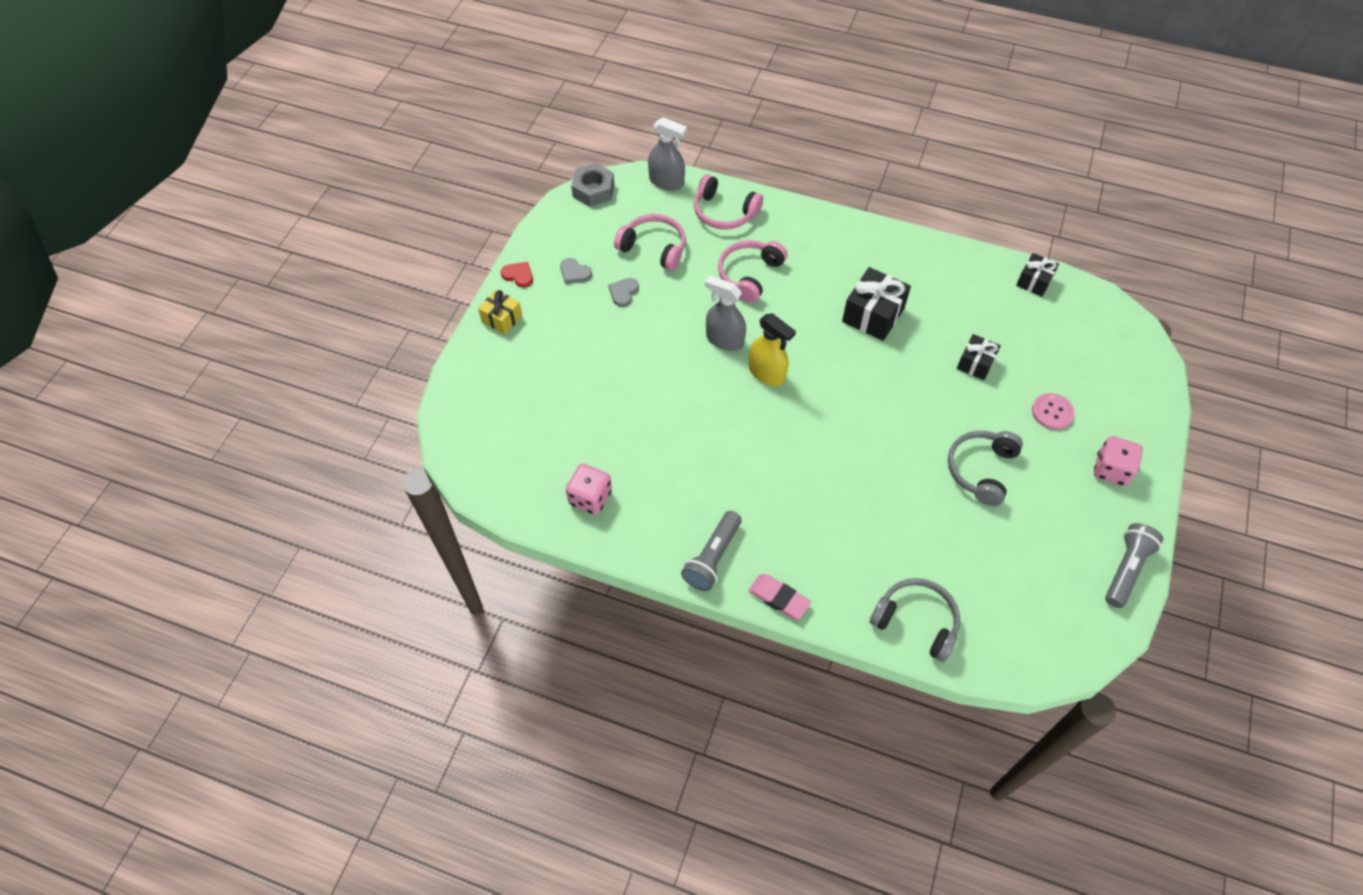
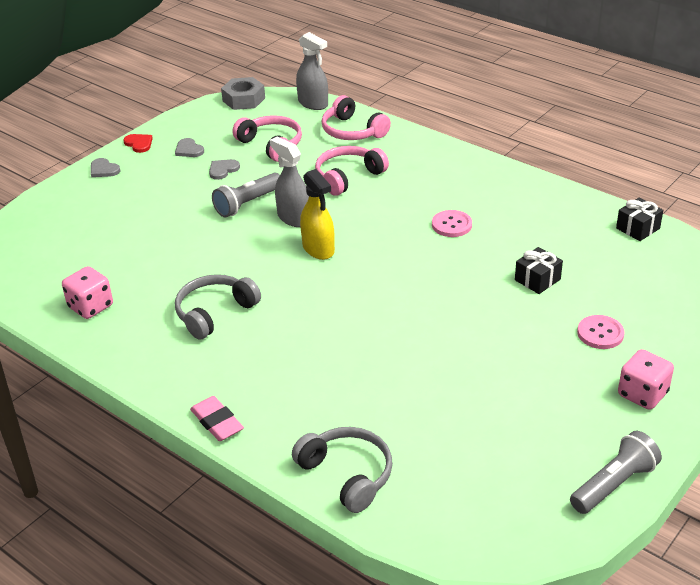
camera: 20 degrees right, 20 degrees down
(502, 318) = (104, 170): yellow gift -> grey heart
(713, 558) = (173, 376): grey flashlight -> grey flashlight (247, 204)
(873, 315) = (451, 225): black gift -> pink button
(981, 470) = (494, 364): grey headphones -> grey headphones (215, 313)

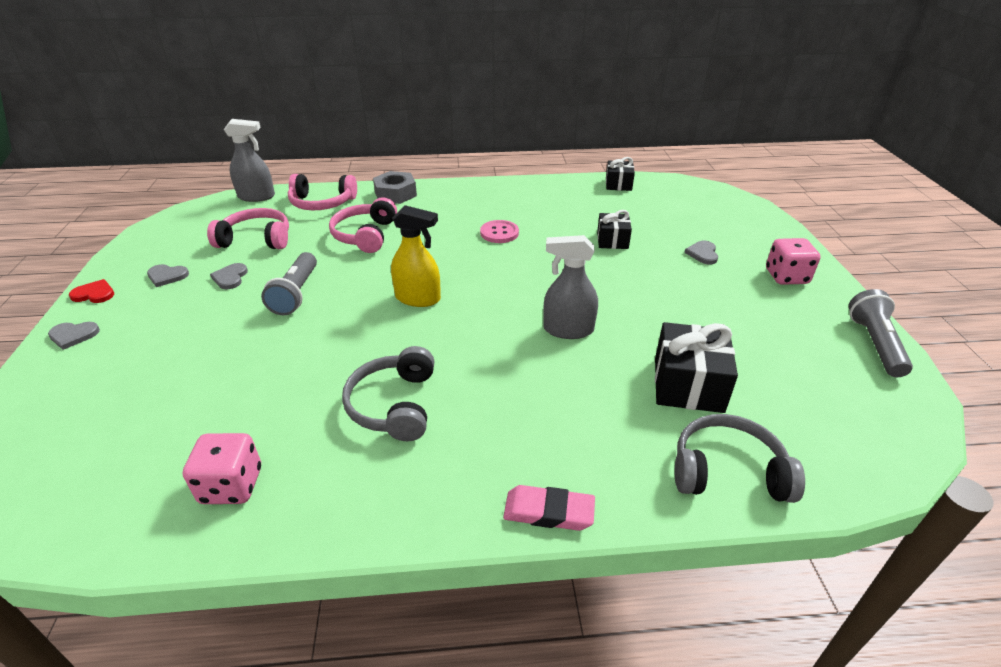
camera: 45 degrees left, 0 degrees up
(244, 99) = (178, 216): grey nut -> grey nut (395, 194)
(294, 218) = (359, 285): grey spray bottle -> grey spray bottle (568, 329)
(409, 415) = (688, 385): none -> black gift
(600, 333) = (702, 254): pink button -> grey heart

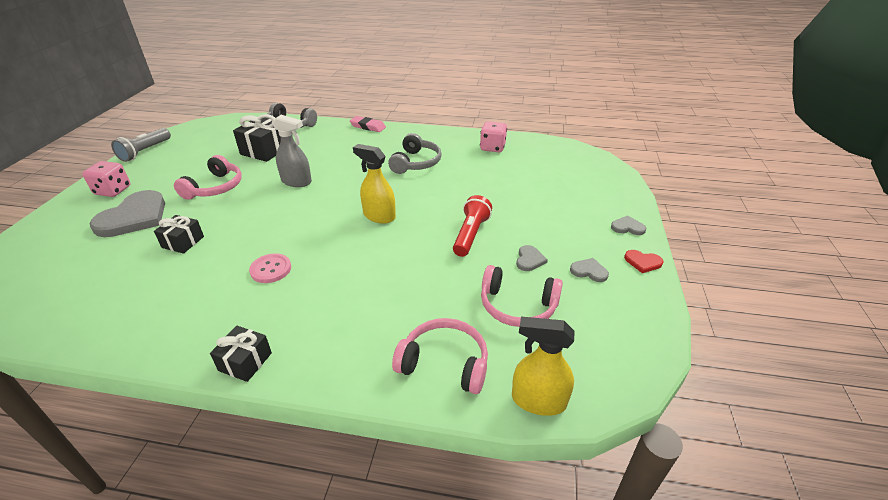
camera: 165 degrees left, 0 degrees up
(256, 197) = (538, 401): grey spray bottle -> yellow spray bottle
(296, 294) = (470, 234): grey flashlight -> red flashlight
(365, 235) = (402, 291): pink headphones -> pink headphones (215, 187)
(395, 194) = (344, 364): grey nut -> none
(618, 184) = (61, 325): black gift -> black gift (245, 361)
(702, 254) = (134, 217): grey heart -> grey heart, size x2.24

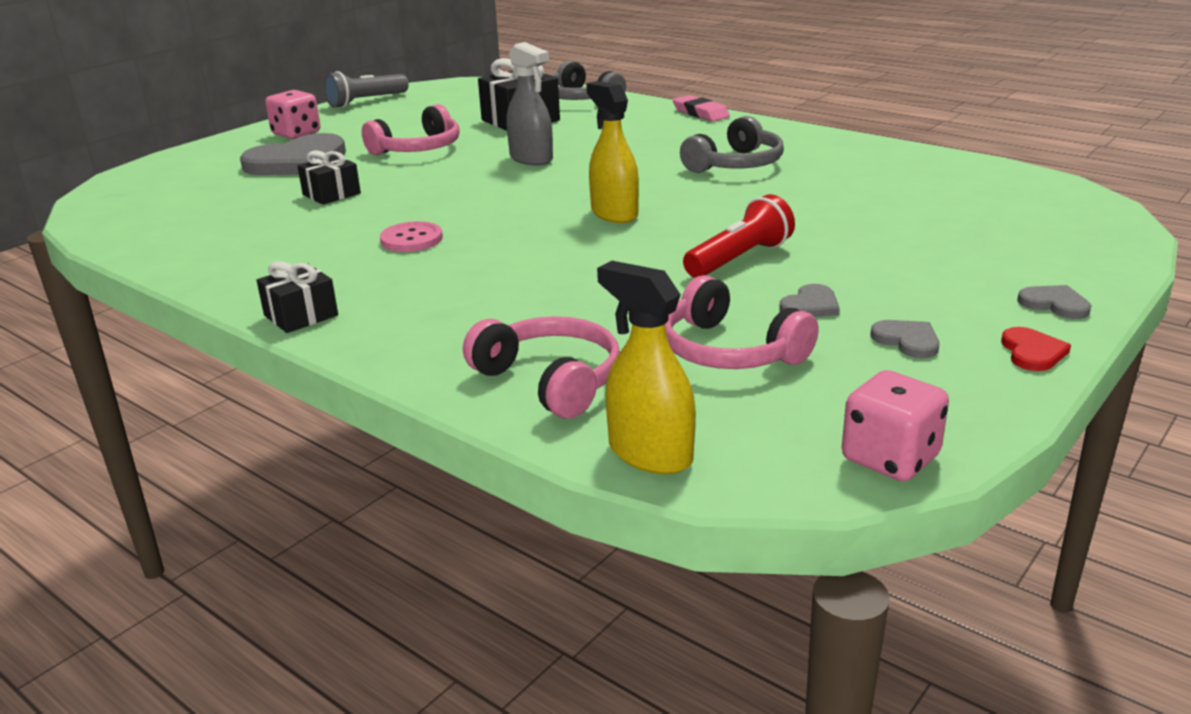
camera: 30 degrees right, 10 degrees down
(492, 148) = (895, 165): pink dice -> pink dice (890, 458)
(643, 262) = (1032, 352): red heart -> red heart turned 135 degrees counterclockwise

